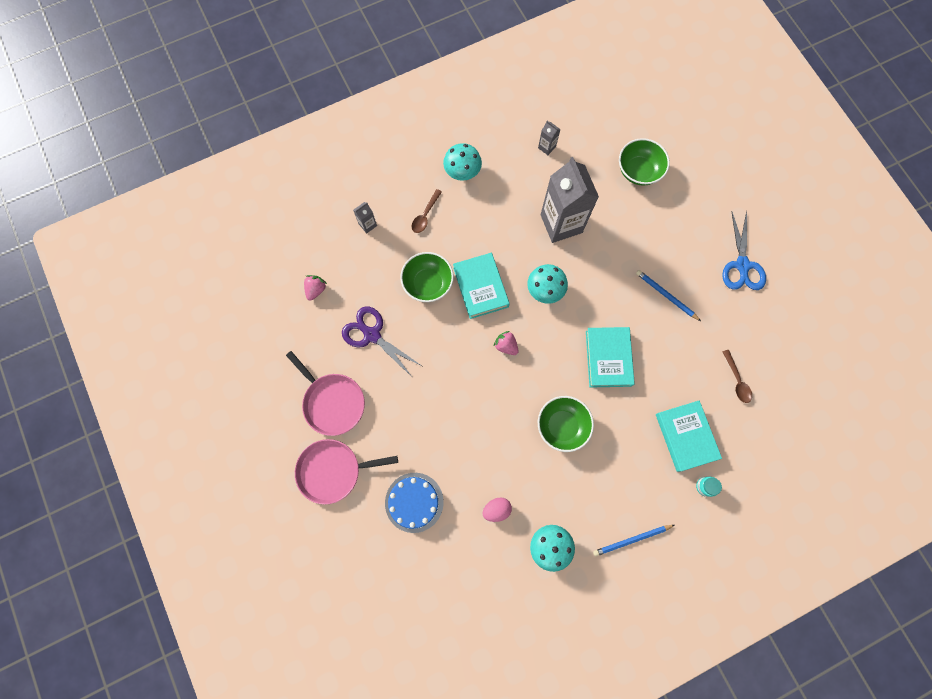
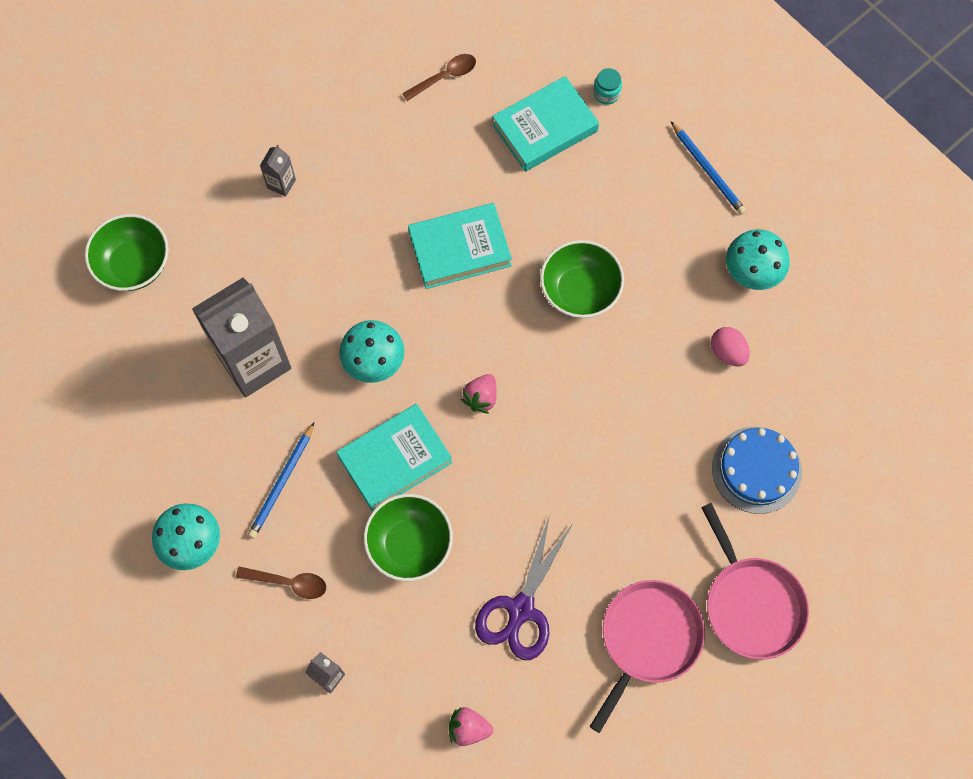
camera: 105 degrees left, 5 degrees down
(546, 147) = (117, 415): grey carton -> grey carton (281, 184)
(666, 295) = (339, 188): blue pencil -> blue pencil (282, 482)
(742, 265) = (265, 94): blue scissors -> none

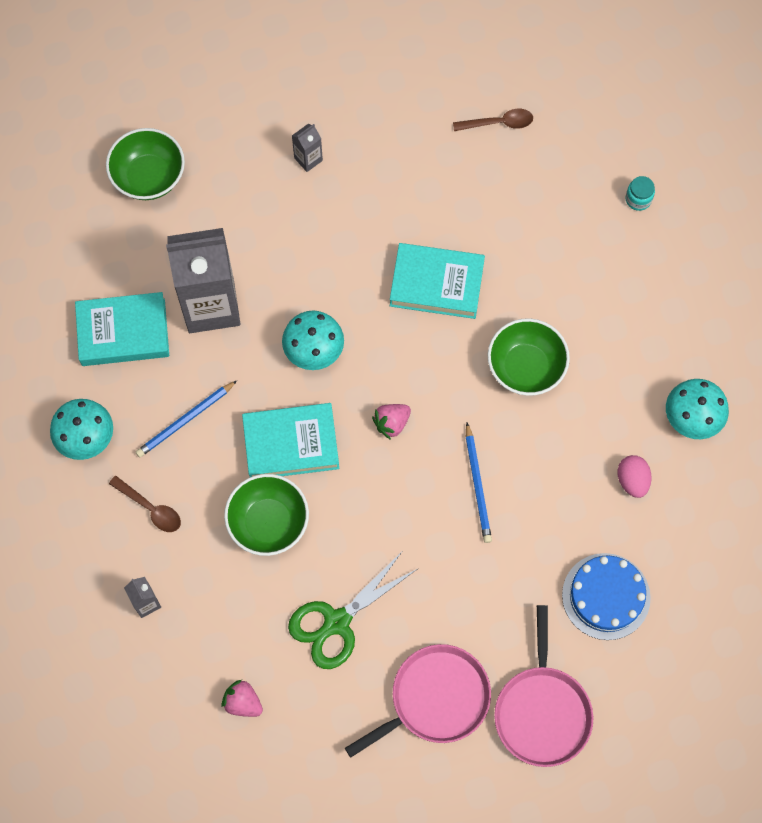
camera: 25 degrees right, 0 degrees up
(520, 610) = (336, 623): purple scissors -> green scissors
(545, 128) = (566, 207): turquoise book -> turquoise book (123, 332)
(708, 170) = (697, 308): blue pencil -> blue pencil (477, 485)

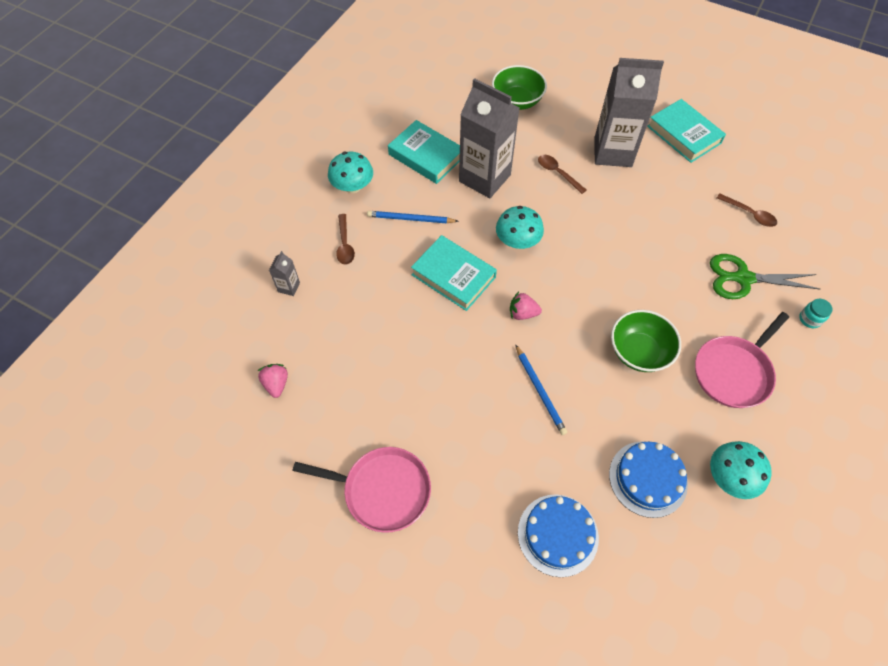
camera: 45 degrees right, 10 degrees down
(268, 522) = (397, 304): green bowl -> none
(278, 234) = (557, 173): none -> brown spoon
(308, 159) = (613, 152): grey carton -> grey carton, size x2.46
(336, 623) = (374, 390): green scissors -> green scissors (742, 278)
(436, 284) = (626, 264): turquoise book -> turquoise book (684, 134)
(477, 485) = (540, 391): blue pencil -> blue pencil turned 60 degrees counterclockwise
(542, 711) = (440, 566): pink pan -> pink pan (734, 372)
(632, 480) = (648, 478): pink egg -> blue cake

